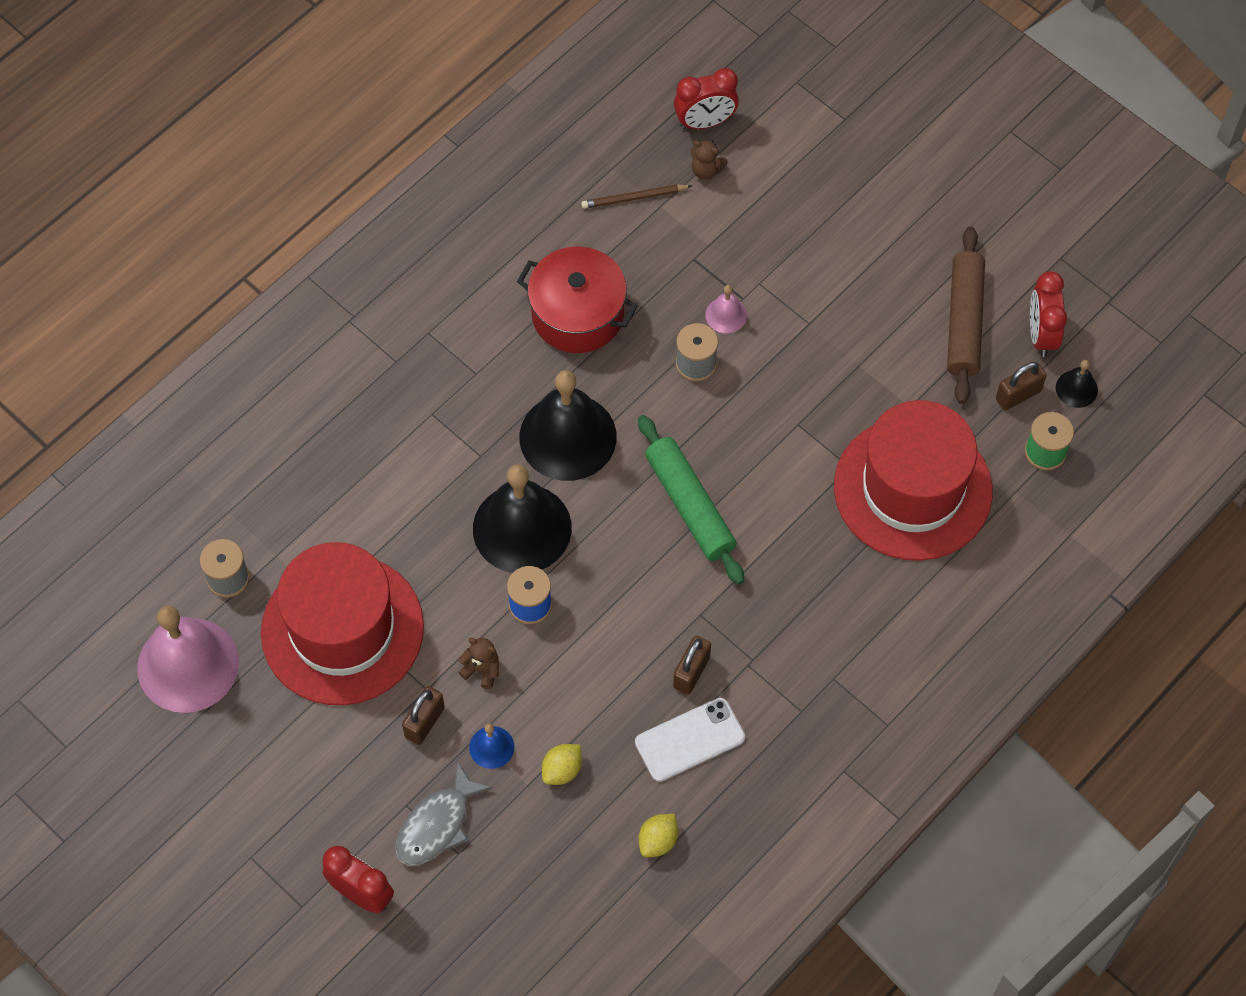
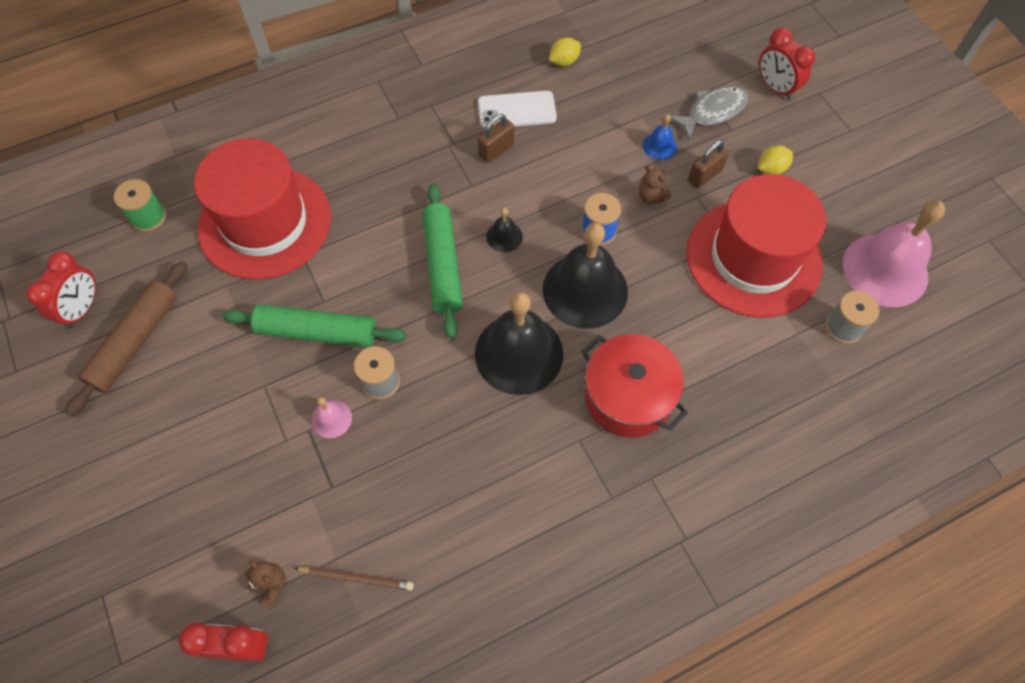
camera: 160 degrees left, 0 degrees up
(562, 770) = (614, 118): yellow lemon -> yellow lemon (771, 169)
(577, 314) = (465, 467): red pot -> red pot (628, 397)
(786, 391) = (317, 332): none -> green rolling pin
(1018, 395) = (137, 266): brown padlock -> none
(1076, 389) = (89, 256): black bell -> black bell (504, 236)

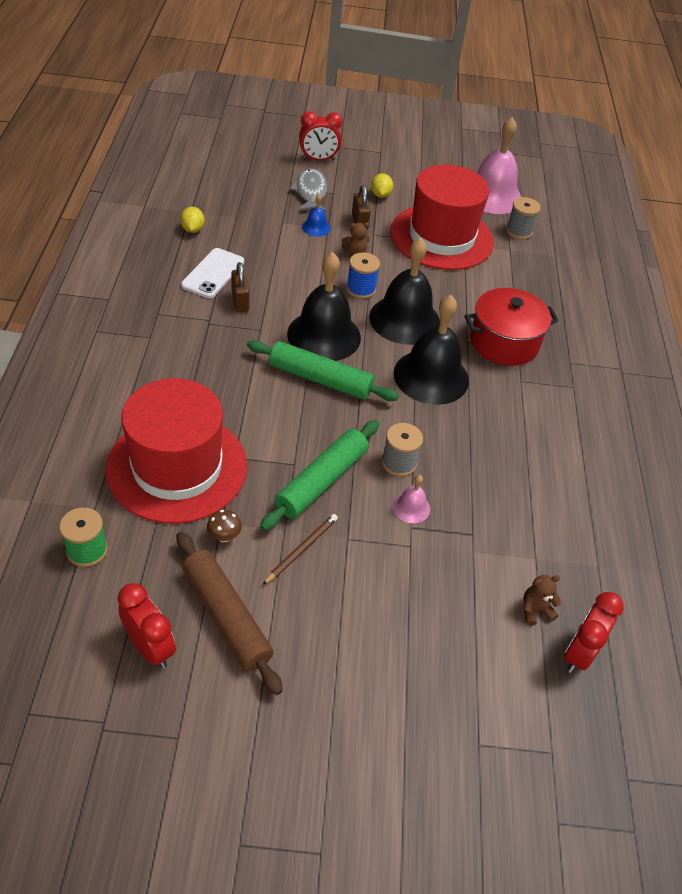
camera: 65 degrees left, 15 degrees down
(213, 295) = (224, 536): none -> brown mushroom
(356, 578) = (558, 552): brown pencil -> brown pencil (301, 549)
(504, 236) = (324, 335): black bell -> black bell, size x2.28

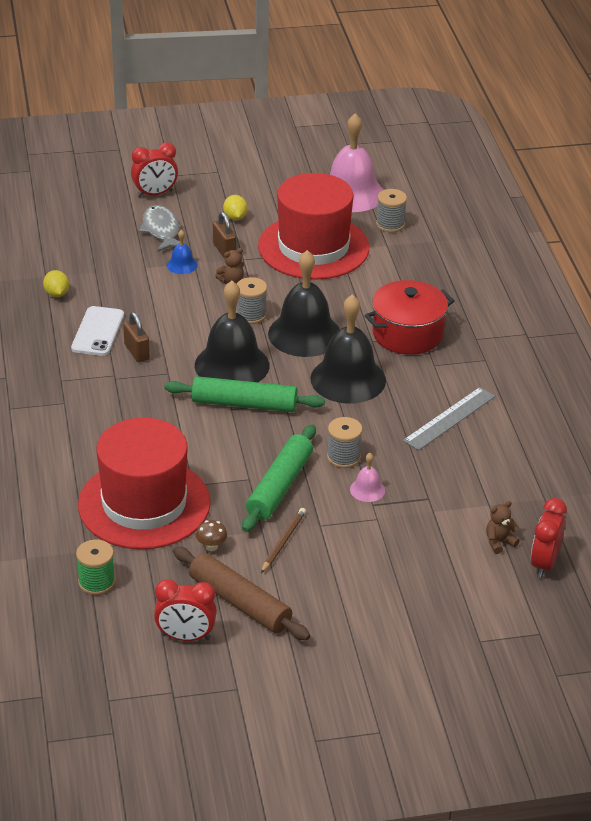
camera: 10 degrees left, 10 degrees down
(150, 647) = (185, 637): red clock -> red clock turned 150 degrees clockwise
(361, 289) = (251, 315): blue spool -> grey spool
(520, 444) = (449, 418): none -> grey ruler

